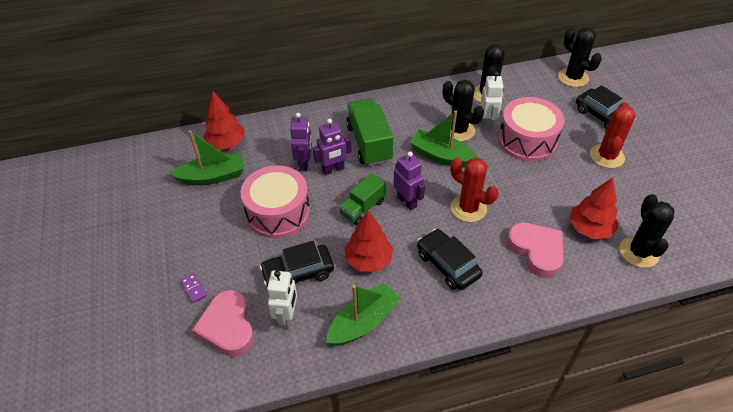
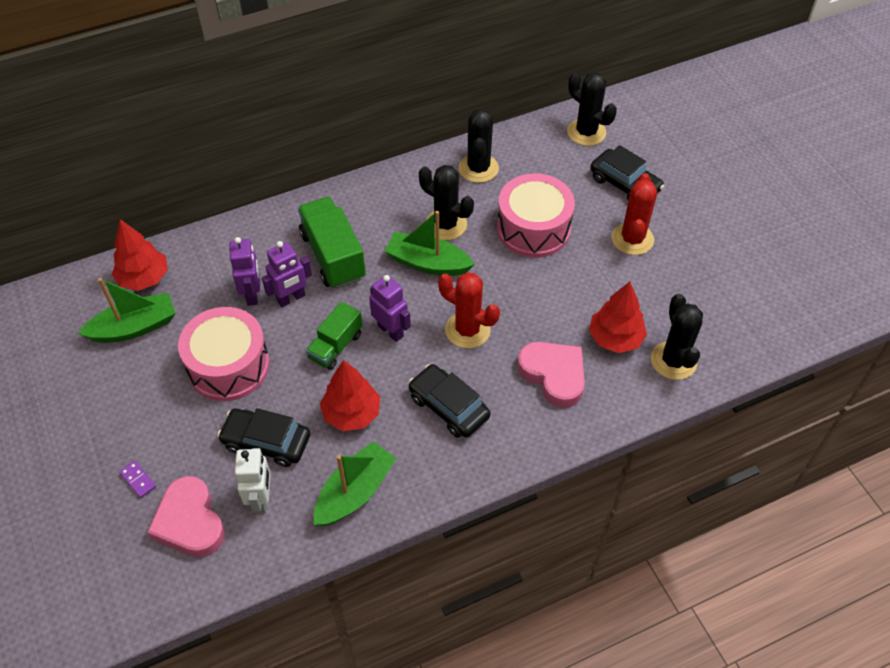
camera: 10 degrees left, 5 degrees up
(298, 273) = (266, 442): black car -> black car turned 45 degrees clockwise
(487, 122) = (481, 209): white robot -> none

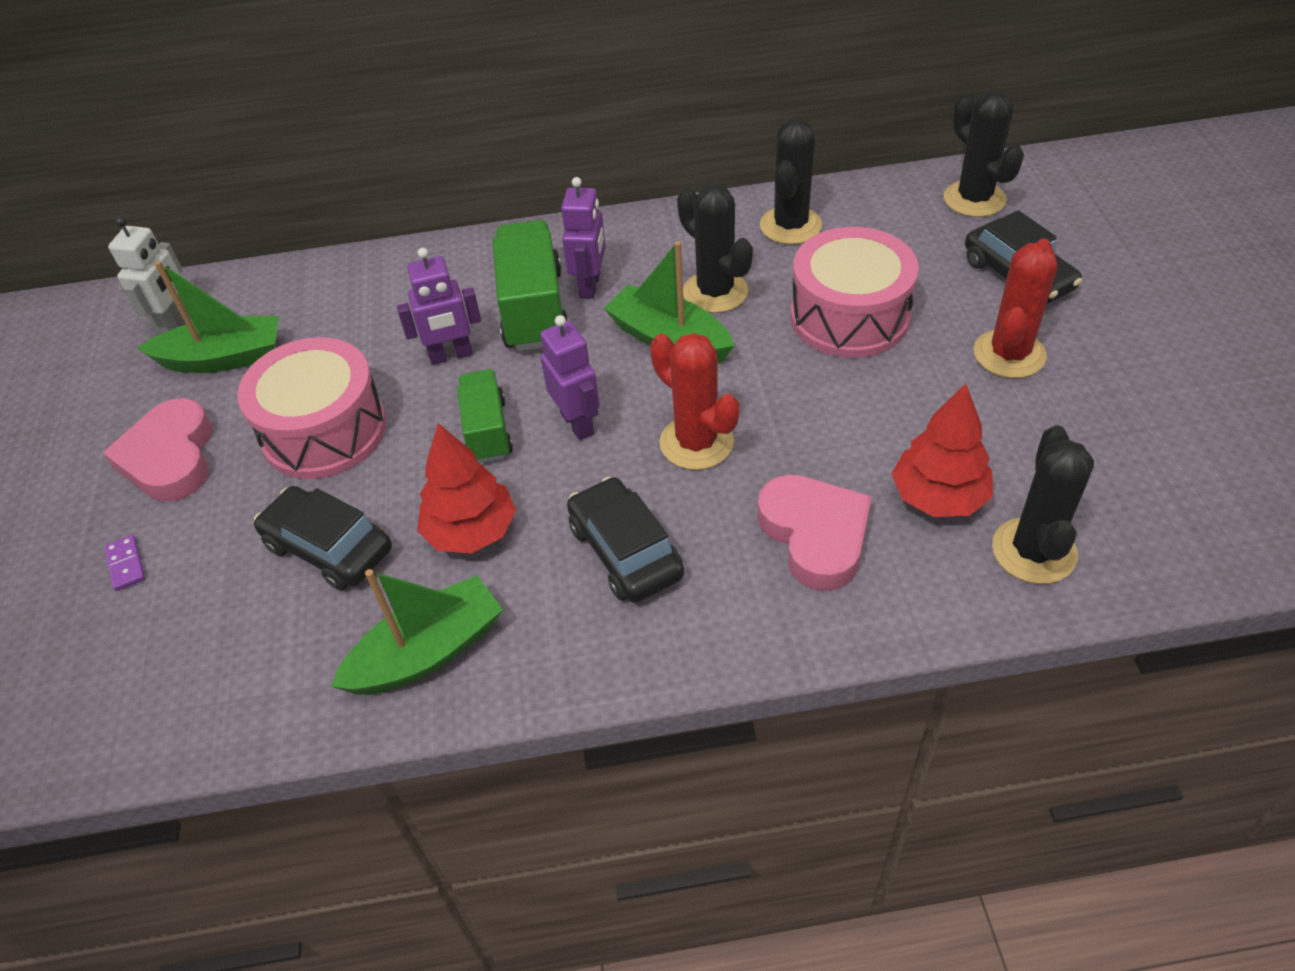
camera: 20 degrees right, 5 degrees down
(144, 278) = (266, 299): red tree -> none
(190, 522) = (166, 642): pink heart -> pink heart (170, 458)
(252, 294) = (400, 342): purple robot -> purple robot (590, 286)
(261, 499) = (283, 631): white robot -> white robot (174, 321)
(335, 346) = (487, 431): green truck -> green truck turned 120 degrees clockwise

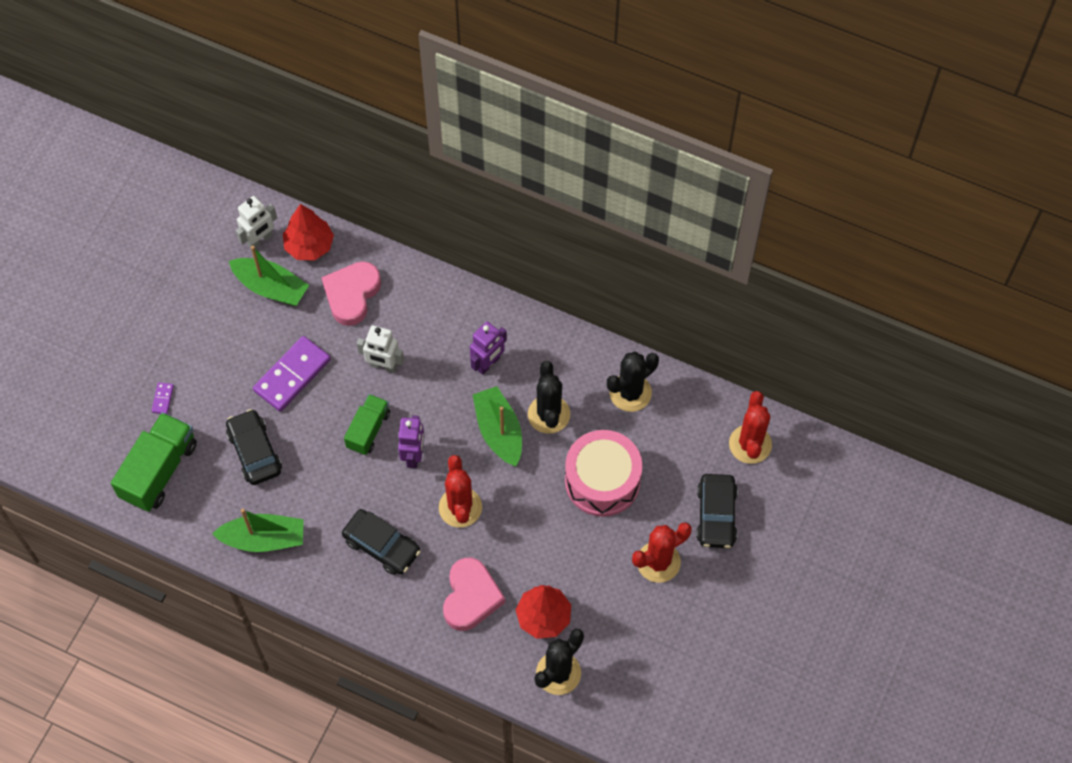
camera: 30 degrees right, 15 degrees up
(170, 458) = (212, 343): pink heart -> pink heart (352, 294)
(324, 431) = (292, 375): pink drum -> purple domino
(451, 356) = (383, 366): purple robot -> white robot
(471, 531) = (322, 487): red tree -> red tree (309, 245)
(534, 309) = (446, 361): green truck -> green truck (159, 470)
(625, 551) = (382, 546): black car -> black car turned 120 degrees clockwise
(974, 199) = (750, 444): black cactus -> red cactus

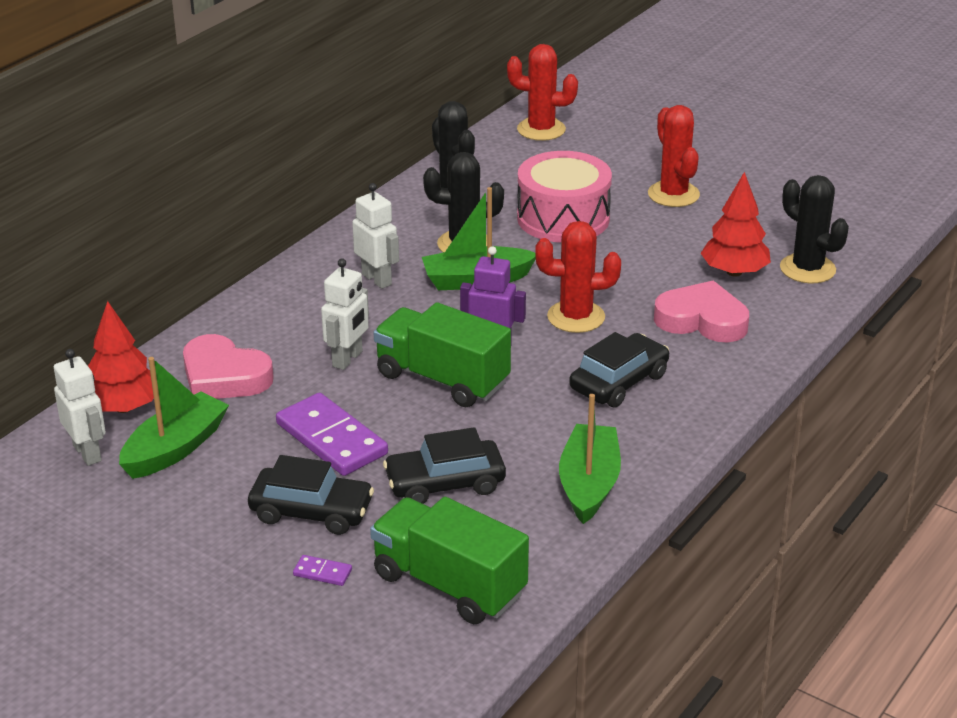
camera: 80 degrees left, 30 degrees down
(368, 430) = (442, 379): green truck -> green truck, size x1.61
(488, 363) = (377, 279): purple robot -> white robot
(716, 515) = (622, 156): black car -> black car (311, 511)

